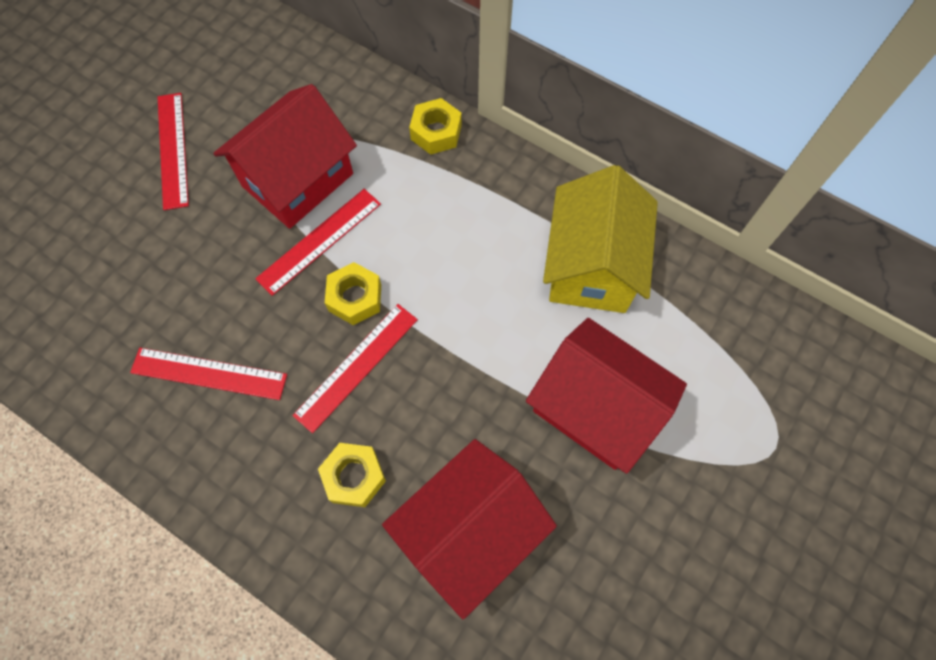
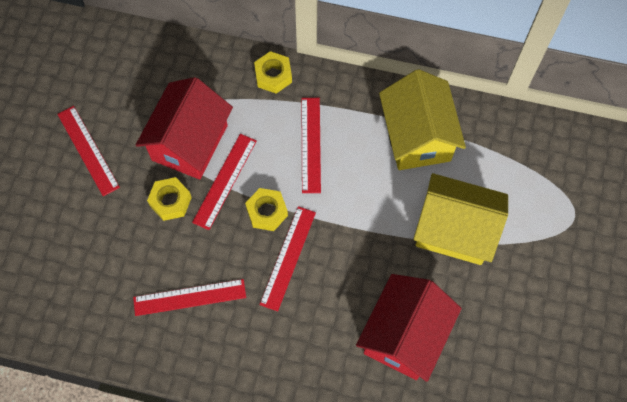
camera: 20 degrees left, 0 degrees up
(354, 477) = (317, 329): yellow nut -> yellow nut (170, 201)
(447, 231) = (311, 144): none -> red ruler
(595, 408) = (454, 230): red house -> yellow house

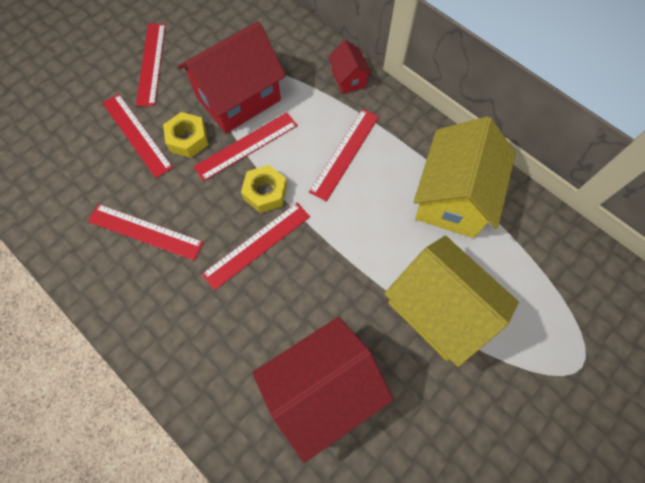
camera: 30 degrees right, 0 degrees up
(122, 221) = (137, 134): none -> red ruler
(273, 76) = (348, 78): yellow nut -> red house

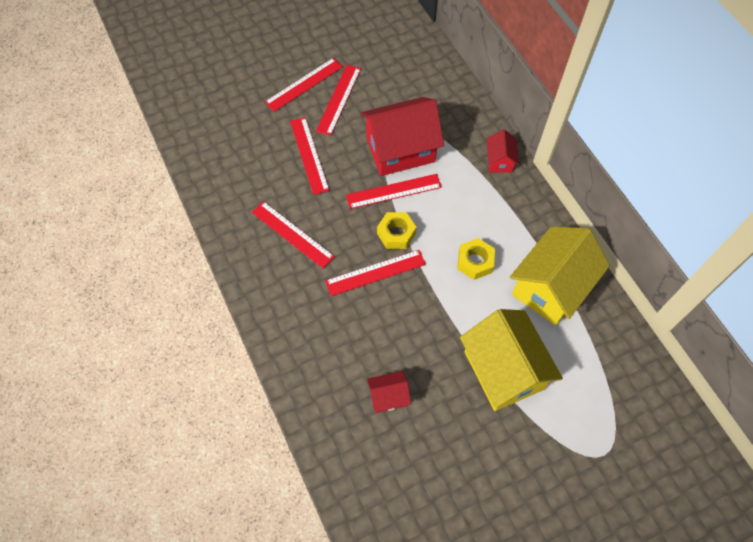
camera: 20 degrees right, 5 degrees down
(188, 139) = (348, 171): yellow nut -> yellow nut (475, 262)
(322, 388) = (388, 396): red house -> red house, size x0.48
(345, 153) = (473, 222): red ruler -> red ruler (304, 84)

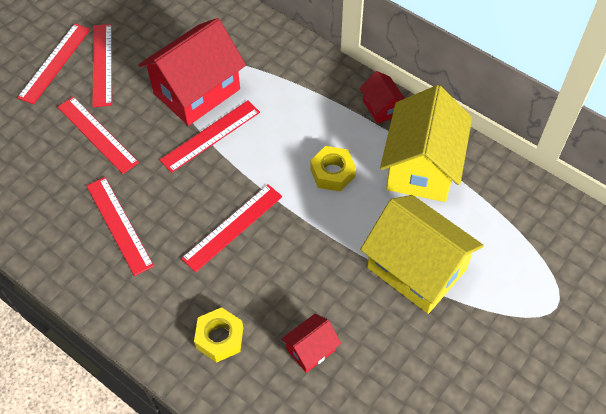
camera: 25 degrees left, 5 degrees down
(292, 234) = (119, 225): red ruler -> red ruler turned 45 degrees clockwise
(396, 234) = (235, 178): yellow nut -> yellow nut (219, 338)
(499, 161) = (307, 63): red house -> red house (381, 107)

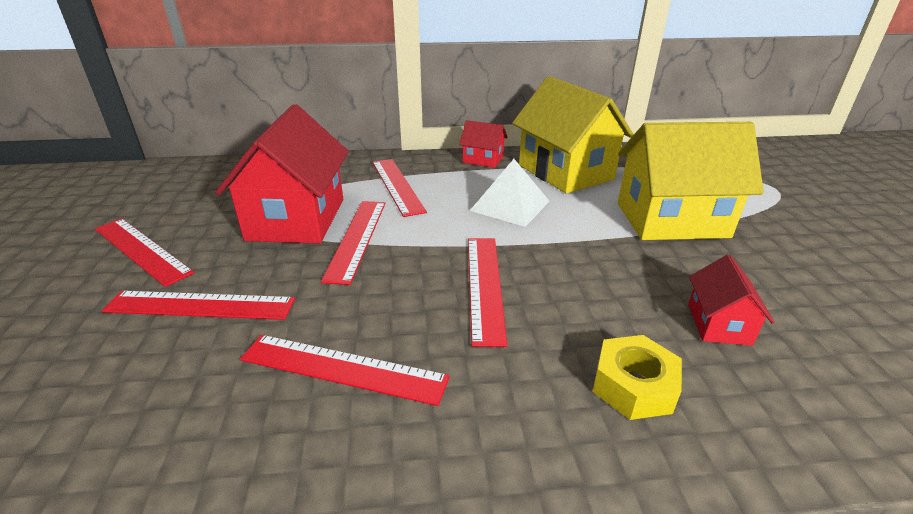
camera: 45 degrees left, 25 degrees down
(55, 63) = (57, 278): red ruler -> red ruler (397, 185)
(332, 173) = (510, 205): yellow nut -> white pyramid

